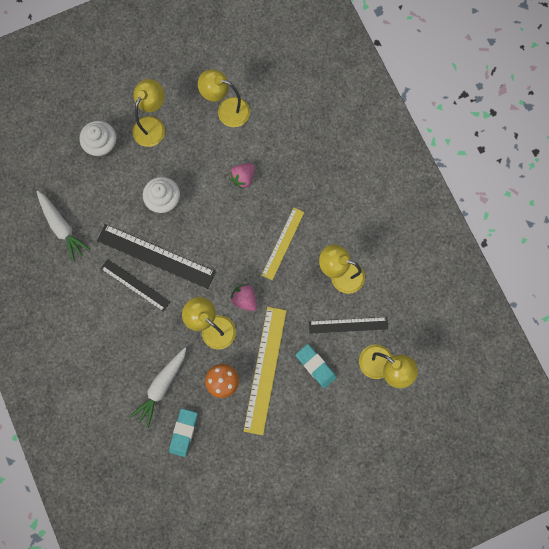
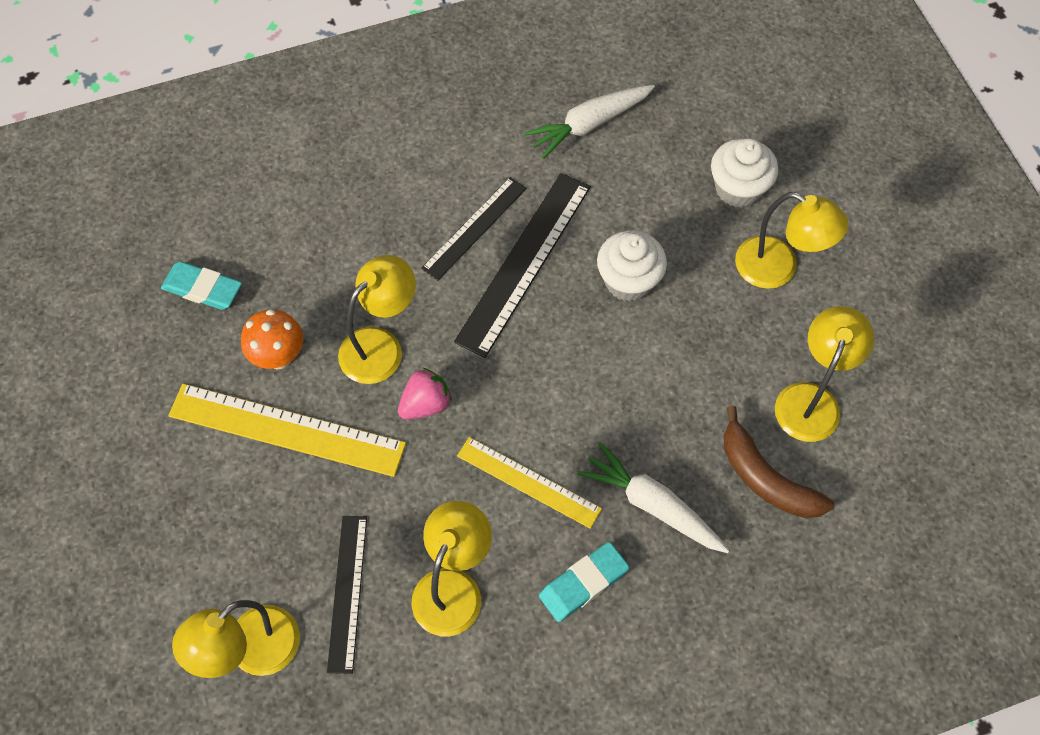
camera: 95 degrees right, 15 degrees down
(161, 387) = (288, 259): white carrot -> white carrot (652, 505)
(243, 178) = (667, 419): pink strawberry -> none
(270, 131) = (766, 478): none -> brown banana
(315, 366) = (276, 521): turquoise eraser -> turquoise eraser (583, 583)

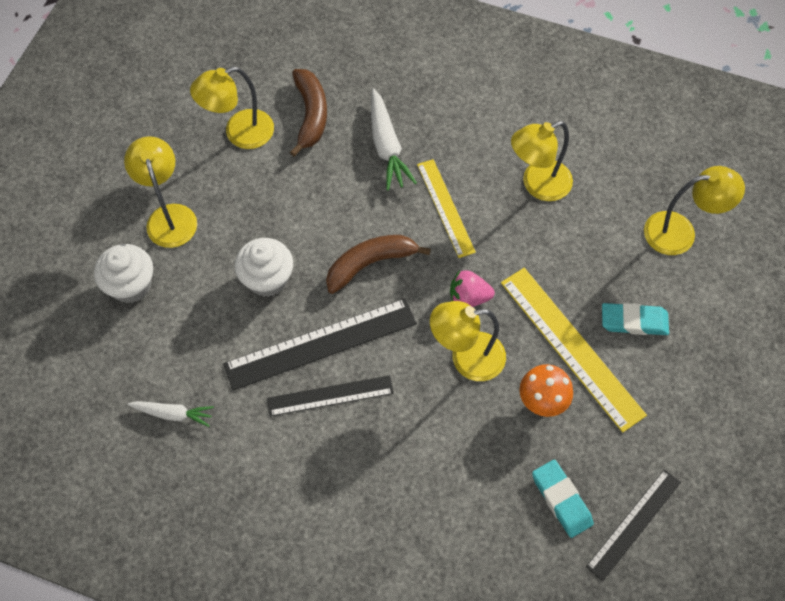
camera: 140 degrees left, 0 degrees up
(347, 592) = (601, 224): black ruler -> black ruler (634, 524)
(549, 366) = (370, 264): none -> brown banana
(583, 583) = (462, 137): turquoise eraser -> turquoise eraser (634, 321)
(589, 125) = (173, 414): white carrot -> white carrot, size x0.63

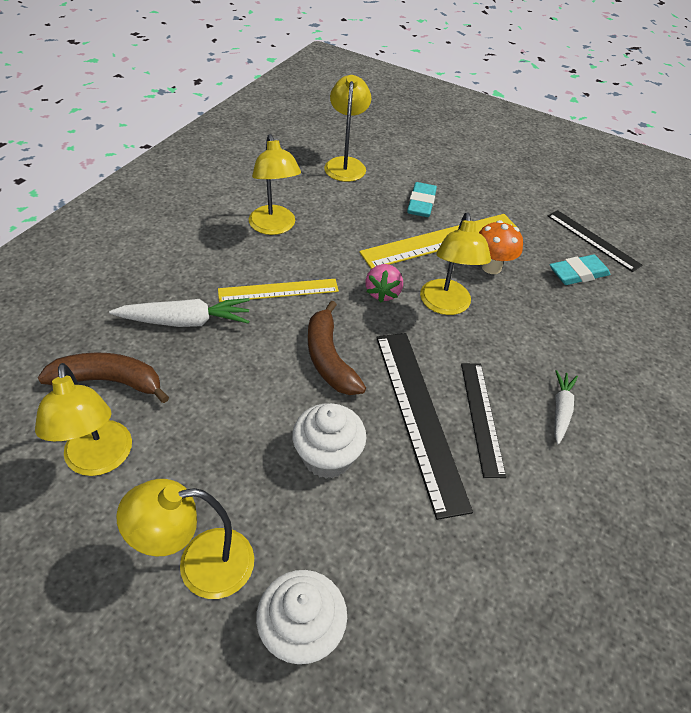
camera: 85 degrees left, 15 degrees down
(173, 414) = (503, 588): white carrot -> white carrot (560, 410)

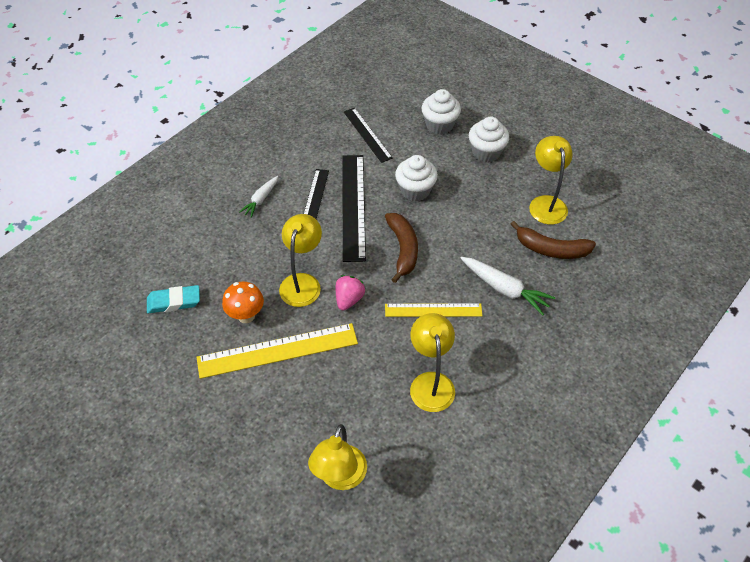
camera: 165 degrees left, 5 degrees up
(186, 321) = (505, 289): white carrot -> white carrot turned 150 degrees counterclockwise
(200, 565) = (486, 152): yellow lamp -> white cupcake
(421, 203) = (276, 403): turquoise eraser -> none
(593, 240) = (132, 337): black ruler -> black ruler (367, 134)

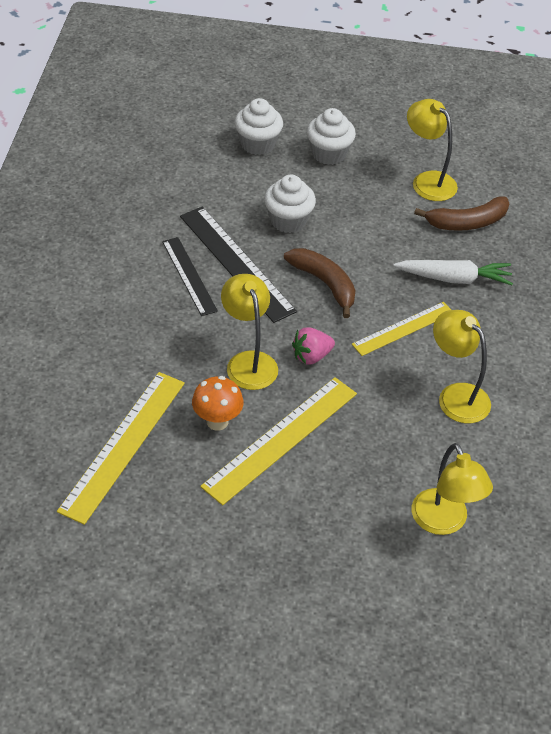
camera: 35 degrees left, 5 degrees down
(174, 301) = (123, 445): turquoise eraser -> yellow ruler
(260, 200) = (127, 299): white carrot -> none
(349, 299) = (311, 356): pink strawberry -> pink strawberry turned 105 degrees counterclockwise
(367, 134) = (188, 183): black ruler -> none

